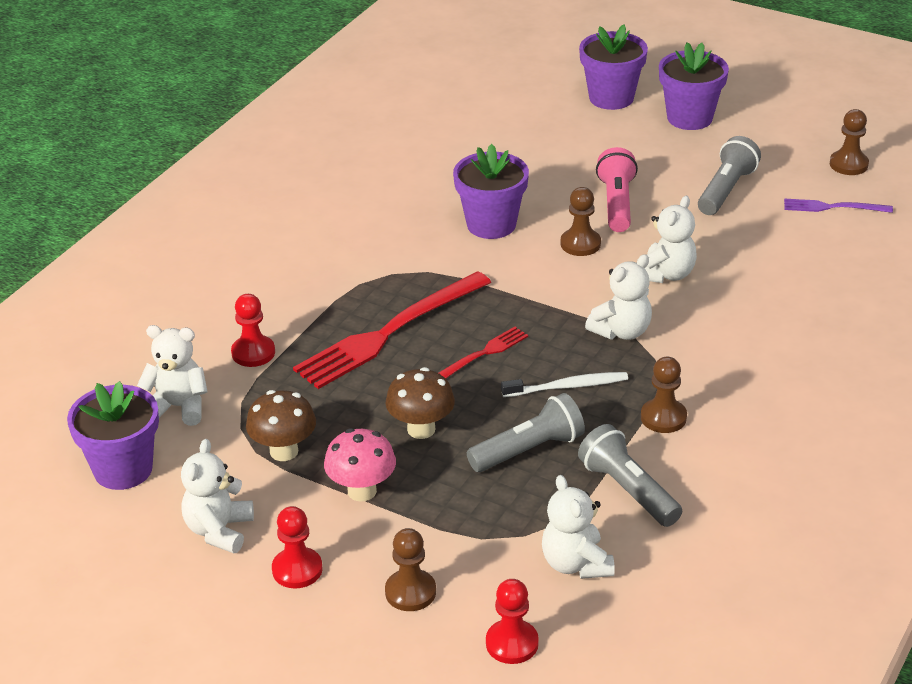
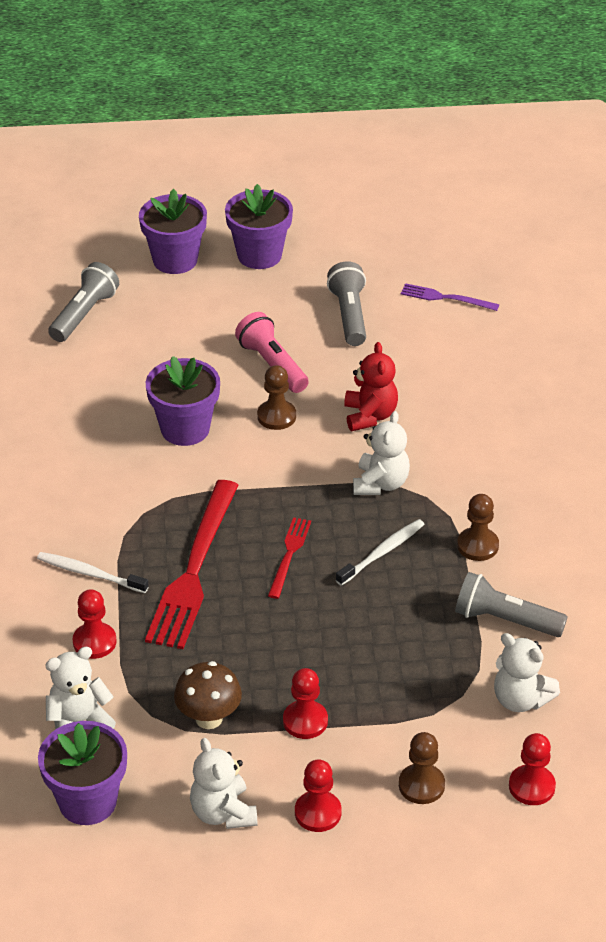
camera: 35 degrees left, 5 degrees up
(302, 300) = (89, 573): none -> white toothbrush
(362, 491) = (305, 721): pink mushroom -> red pawn
(421, 429) = (302, 645): brown mushroom -> none
(529, 450) = (402, 622): grey flashlight -> grey flashlight (84, 314)
(666, 274) = (370, 416): white teddy bear -> red teddy bear
(833, 207) = (446, 298): purple fork -> purple fork turned 45 degrees clockwise
(848, 164) = (424, 252): brown pawn -> none

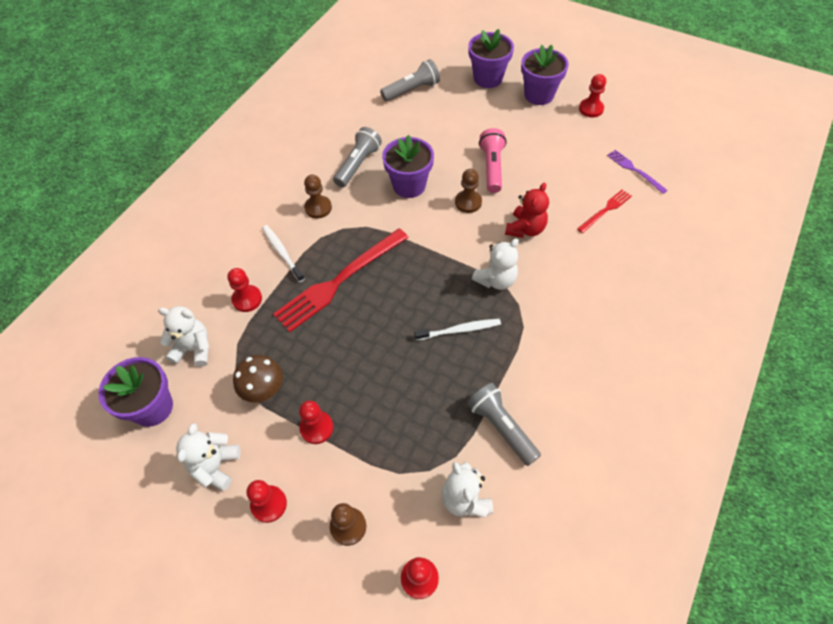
camera: 35 degrees right, 15 degrees up
(289, 555) = (402, 301): red fork -> red fork (605, 210)
(338, 247) = (591, 109): none -> red pawn
(349, 315) = (563, 155): grey flashlight -> grey flashlight (358, 164)
(477, 546) = (525, 359): brown pawn -> brown pawn (318, 208)

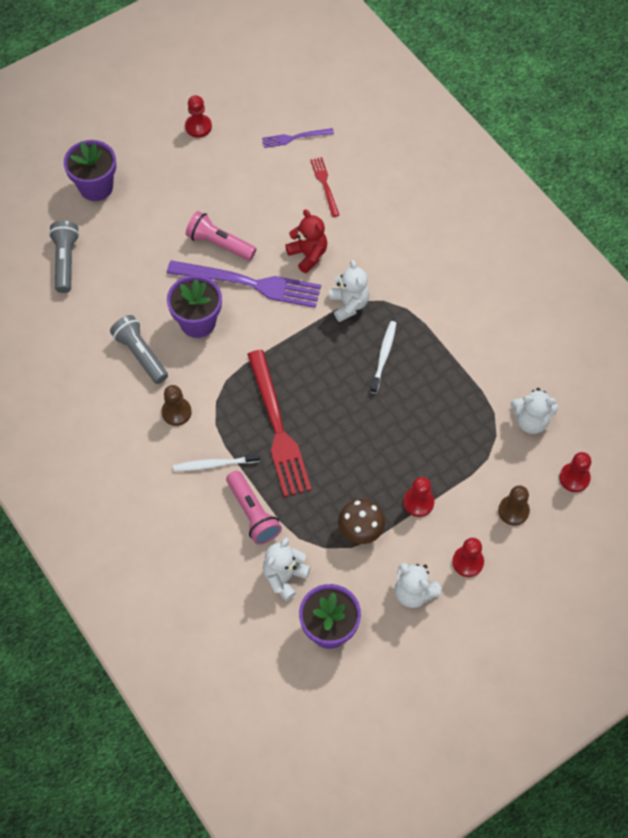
camera: 65 degrees left, 5 degrees up
(247, 299) = (253, 513): red pawn -> pink flashlight
(468, 202) = (249, 284): brown pawn -> purple fork
(501, 427) = (486, 369): grey flashlight -> none
(539, 95) = (150, 157): purple flower pot -> none

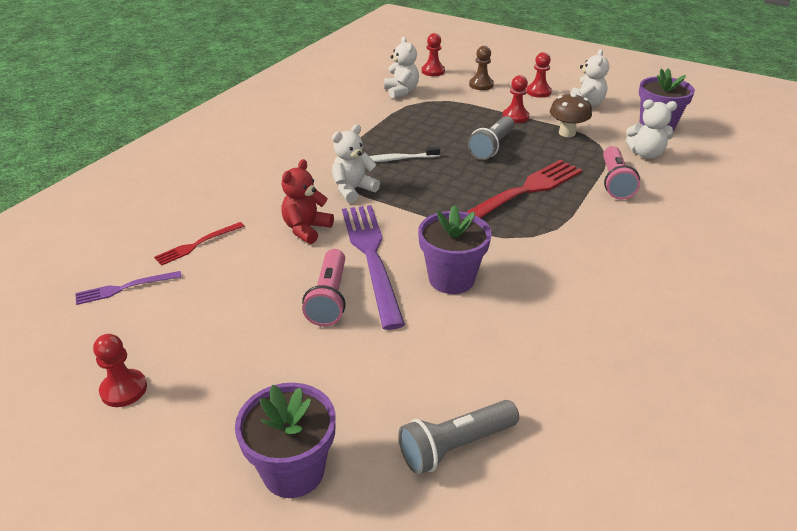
camera: 115 degrees left, 25 degrees down
(140, 354) = (531, 309): grey flashlight -> grey flashlight (492, 147)
(176, 412) = (571, 257): brown pawn -> none
(214, 464) = (597, 216): white toothbrush -> none
(253, 513) = (615, 182): pink flashlight -> pink flashlight turned 150 degrees clockwise
(295, 138) = (125, 288): purple fork -> purple fork turned 105 degrees clockwise

